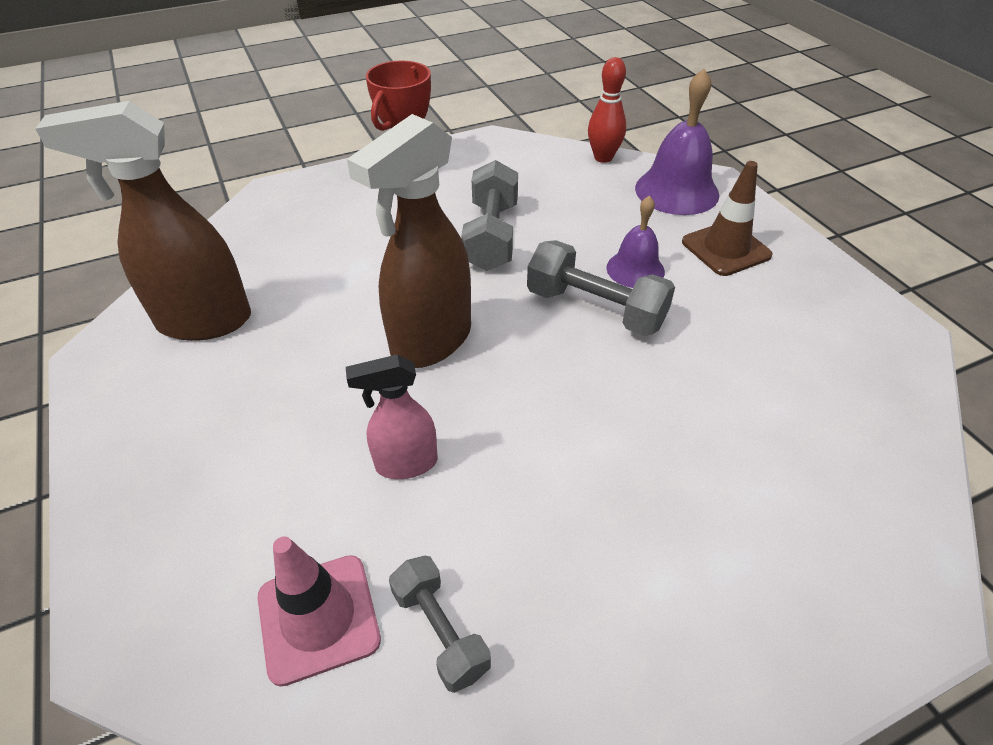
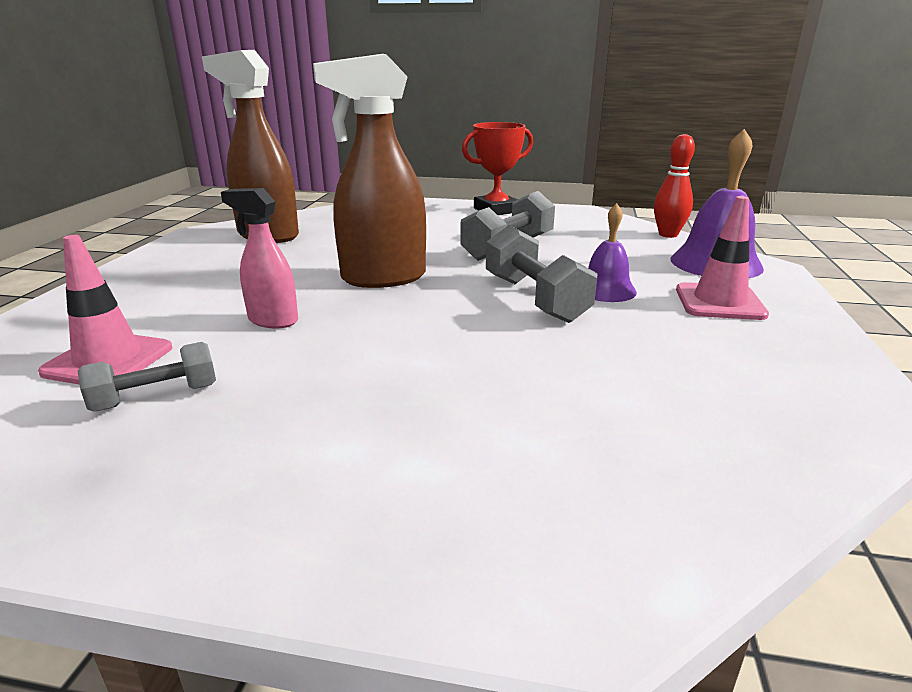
camera: 35 degrees right, 20 degrees down
(440, 631) = (156, 397): grey dumbbell -> grey dumbbell turned 60 degrees clockwise
(726, 249) = (719, 302): brown traffic cone -> pink traffic cone

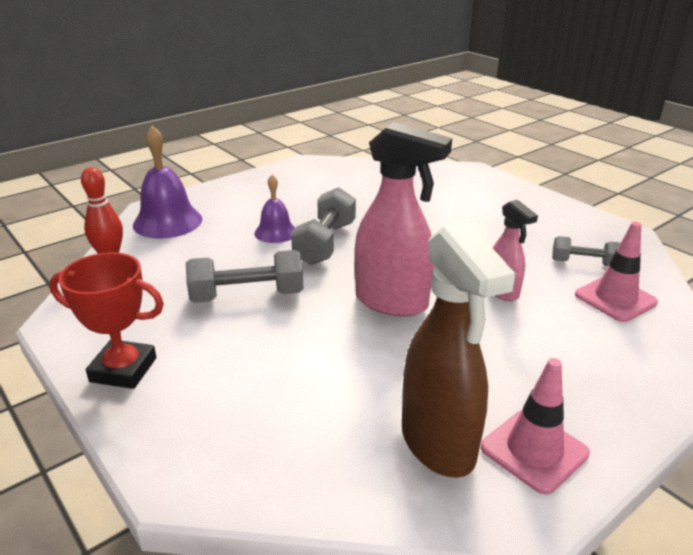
camera: 140 degrees left, 5 degrees up
(382, 278) = (392, 302): brown spray bottle -> pink spray bottle
(719, 302) = (243, 204): pink traffic cone -> pink traffic cone (534, 450)

